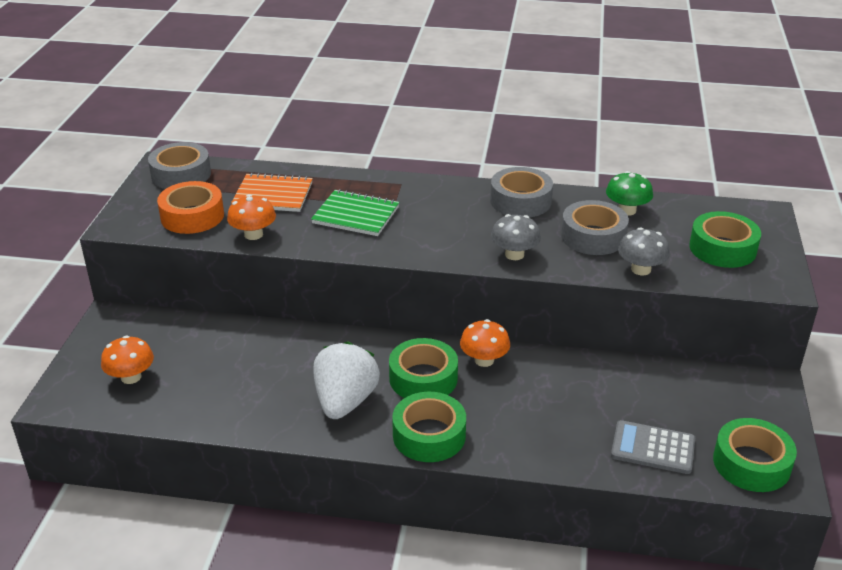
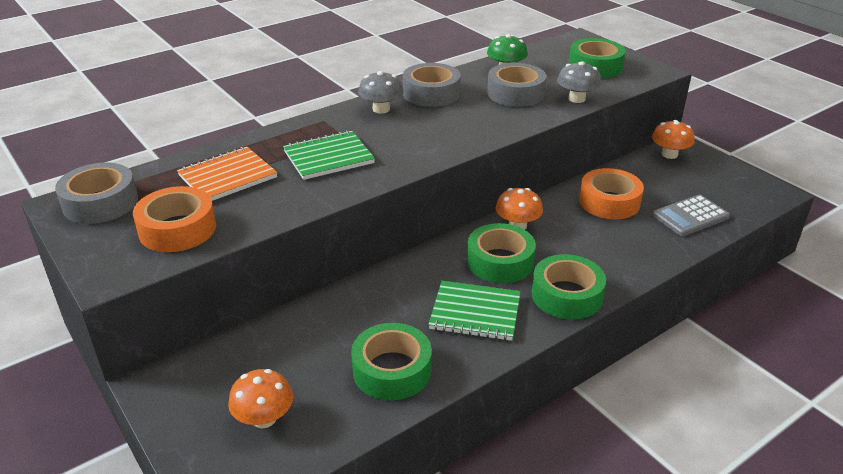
camera: 45 degrees left, 0 degrees up
(253, 234) = (266, 213): orange mushroom -> orange mushroom (669, 154)
(345, 401) = (475, 312): white strawberry -> green notebook
(514, 254) = (489, 127): grey mushroom -> grey mushroom (381, 109)
(598, 389) = (609, 202): none -> orange tape
(751, 463) = (743, 193): green tape -> green tape (392, 370)

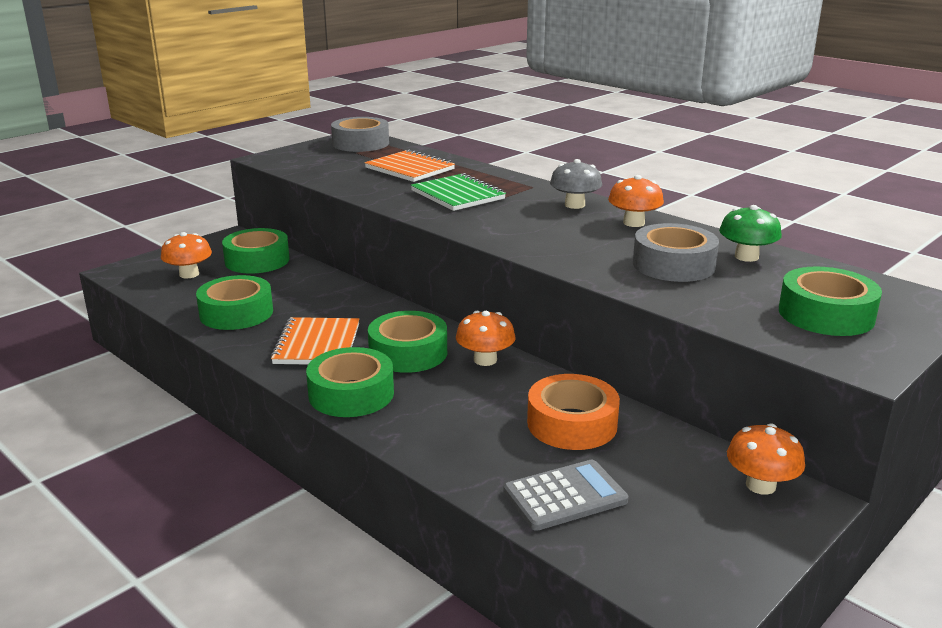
camera: 80 degrees right, 10 degrees down
(177, 229) = (327, 165): orange tape -> none
(248, 357) = (257, 260): none -> green tape
(431, 93) = (634, 223): grey tape -> orange mushroom
(475, 312) = (317, 344): green notebook -> orange notebook
(576, 99) = (690, 302): grey mushroom -> none
(690, 216) = (565, 496): grey calculator -> grey calculator turned 105 degrees clockwise

